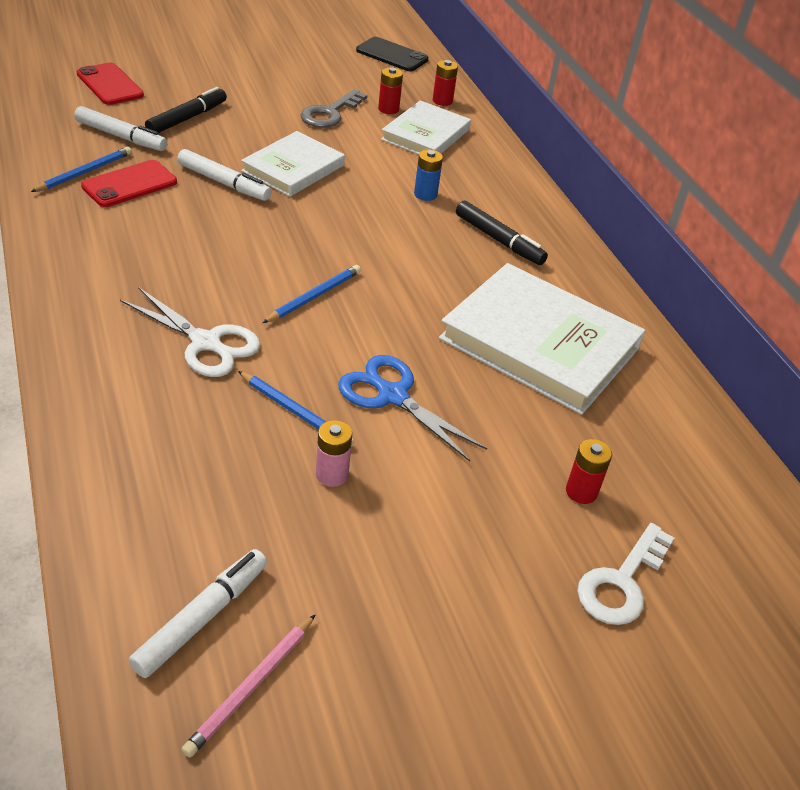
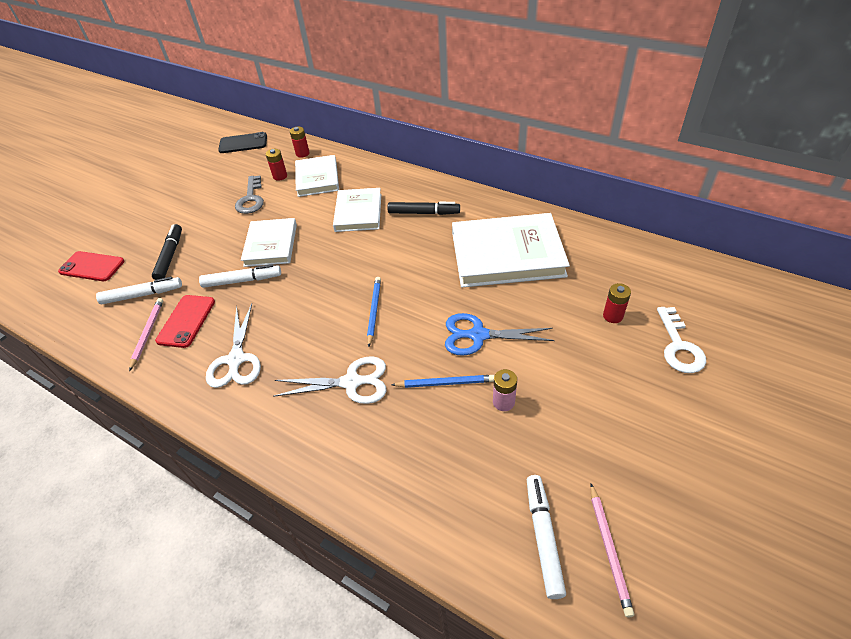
camera: 30 degrees left, 5 degrees up
(84, 172) = (147, 333): blue pencil -> pink pencil
(130, 247) = (236, 359): none -> white scissors
(425, 194) = (358, 212): blue battery -> white book

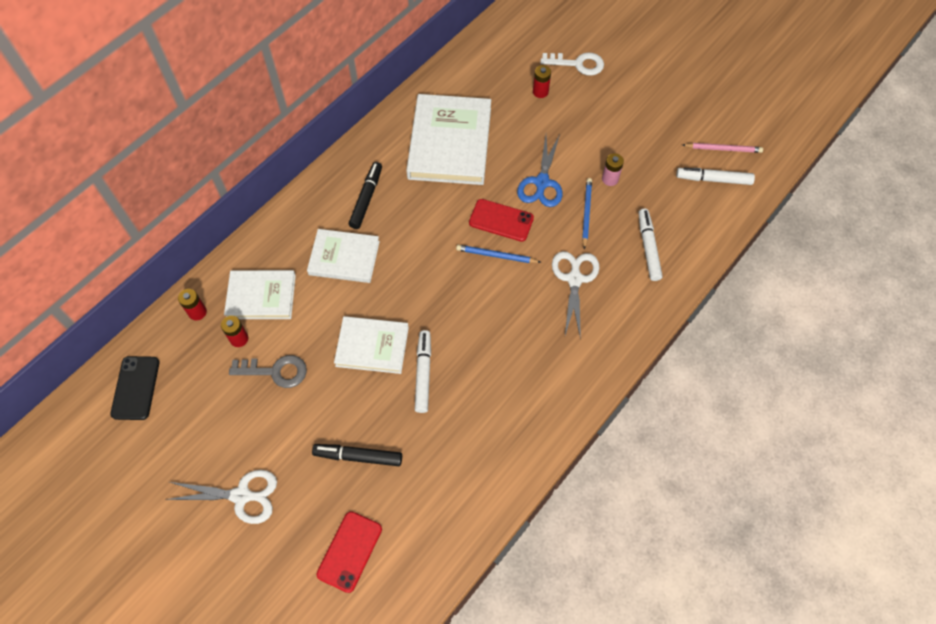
camera: 85 degrees left, 15 degrees up
(142, 295) = (418, 478): white marker -> white marker (648, 247)
(147, 333) = (480, 463): pink pencil -> none
(186, 321) = (470, 425): red phone -> red phone (501, 220)
(236, 359) = (532, 373): white scissors -> white scissors (241, 496)

